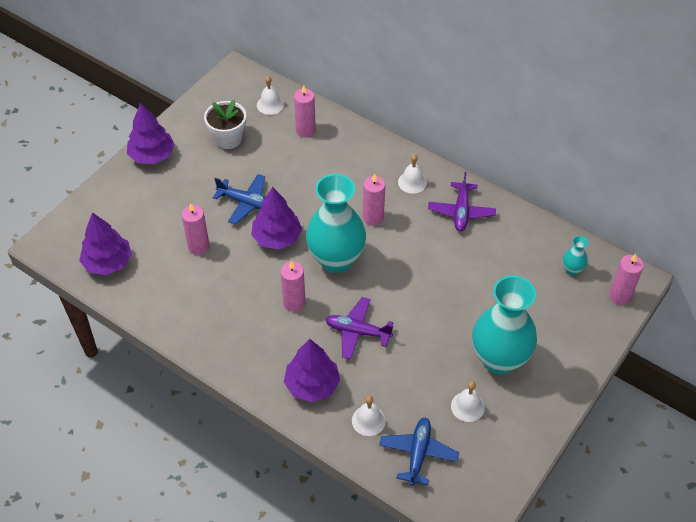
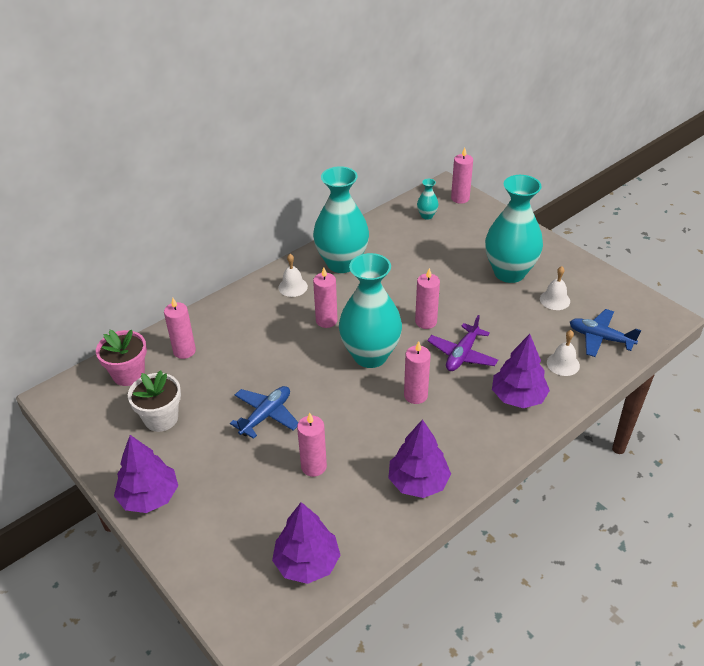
camera: 75 degrees left, 10 degrees down
(270, 104) = (128, 374): white bell -> pink flower pot
(277, 237) = (325, 396): purple tree -> purple tree (418, 482)
(396, 295) = (426, 322): none -> pink candle
(461, 212) = (342, 263): purple plane -> turquoise vase

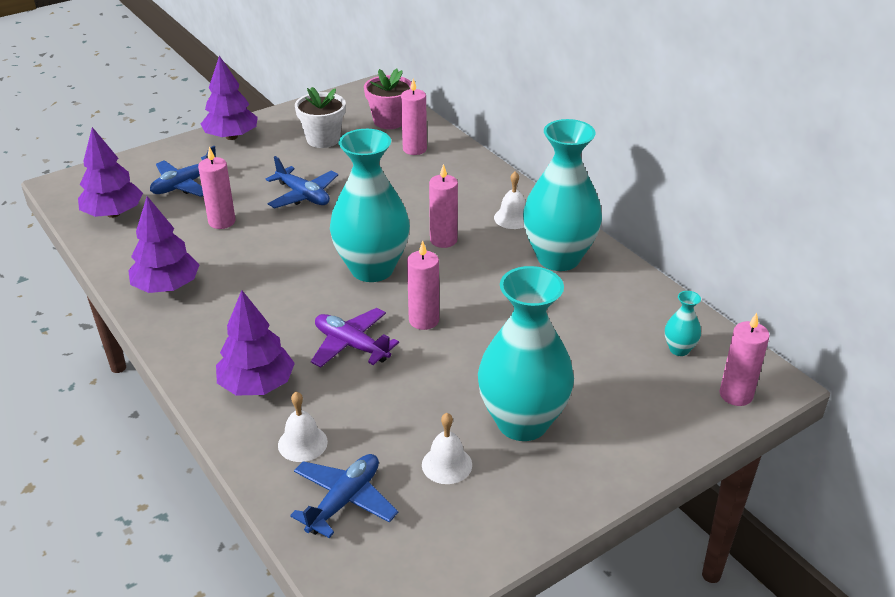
camera: 95 degrees right, 5 degrees down
(249, 514) = (185, 185): none -> blue plane
(415, 395) = (293, 298): pink candle -> none

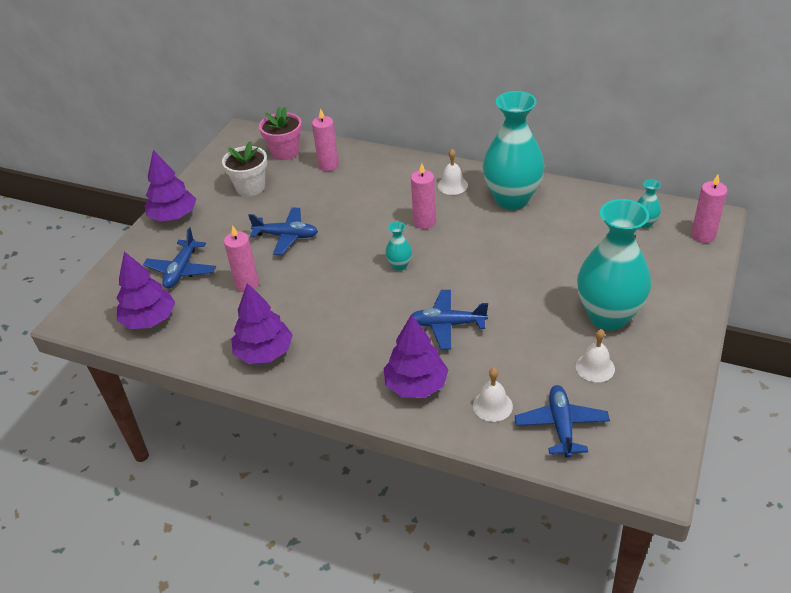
camera: 30 degrees left, 5 degrees up
(351, 345) = (447, 324): purple plane -> blue plane
(372, 269) = (399, 265): turquoise vase -> turquoise vase, size x0.42
(424, 320) = (475, 283): pink candle -> none

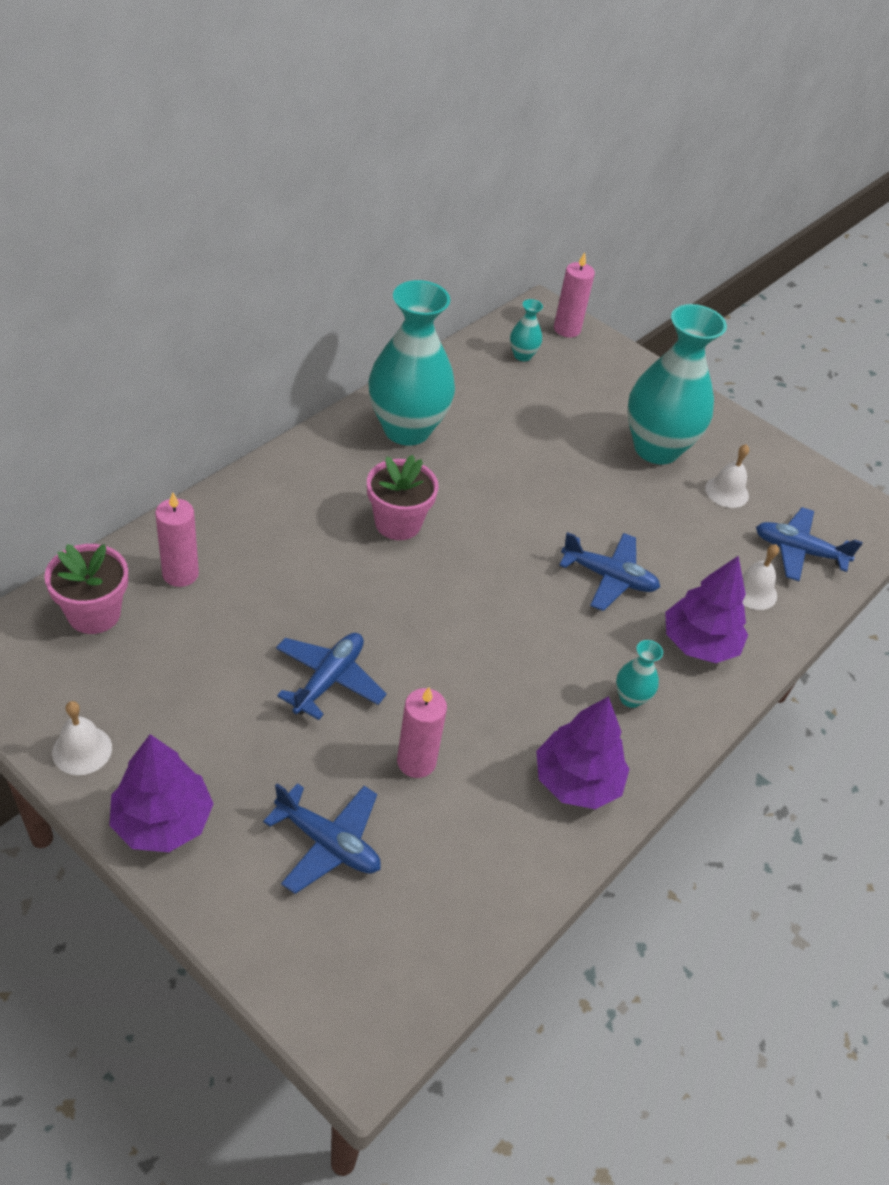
camera: 80 degrees left, 5 degrees up
(149, 320) = (431, 918): purple tree -> none
(250, 187) = (160, 688): white flower pot -> none
(399, 265) = (473, 580): turquoise vase -> turquoise vase (630, 698)
(424, 222) = (398, 523): pink candle -> pink flower pot
(447, 324) = (609, 577): blue plane -> blue plane turned 90 degrees counterclockwise
(452, 185) = (337, 467): white bell -> white bell (82, 750)

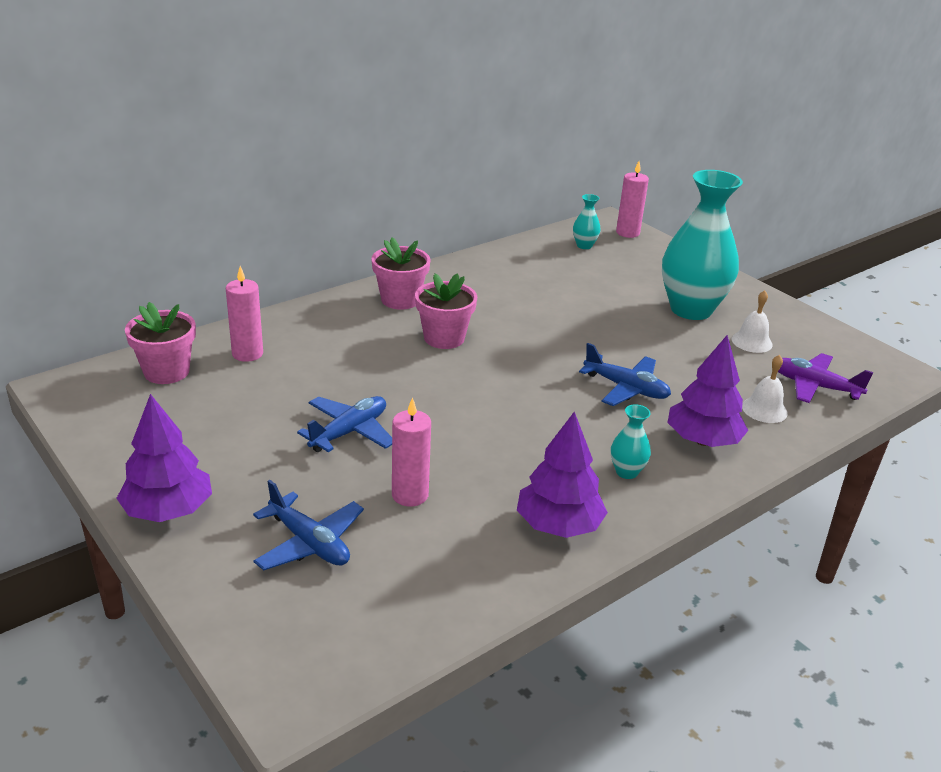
camera: 15 degrees right, 15 degrees down
(82, 750) = (120, 456): white bell -> none
(333, 466) = (400, 300): none -> pink flower pot
(406, 429) = (470, 282): turquoise vase -> none
(798, 551) = (814, 386): blue plane -> purple plane

